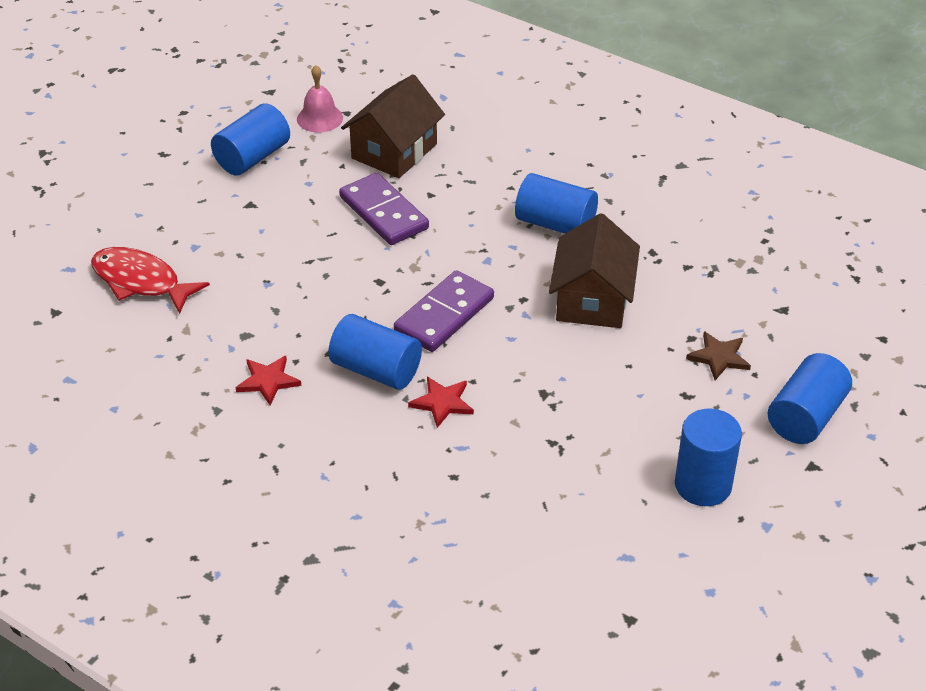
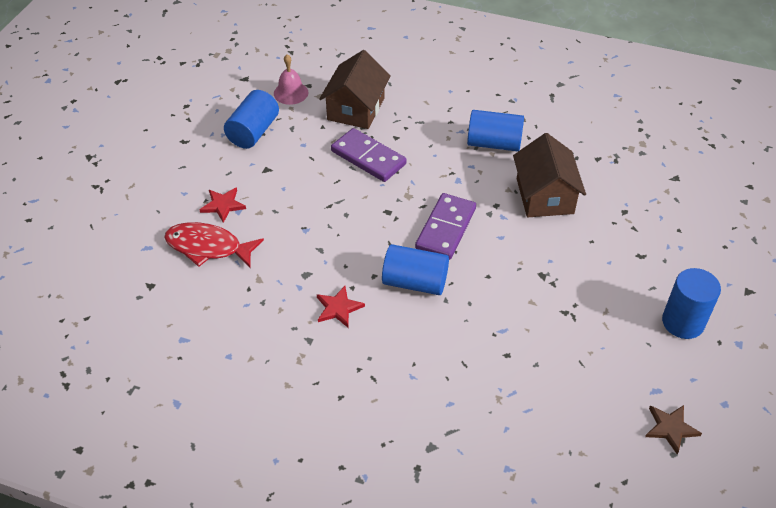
camera: 15 degrees left, 5 degrees up
(442, 403) = (474, 298): red star -> red star (223, 205)
(719, 357) = (650, 222): brown star -> brown star (670, 428)
(806, 417) = (727, 255): blue cylinder -> none

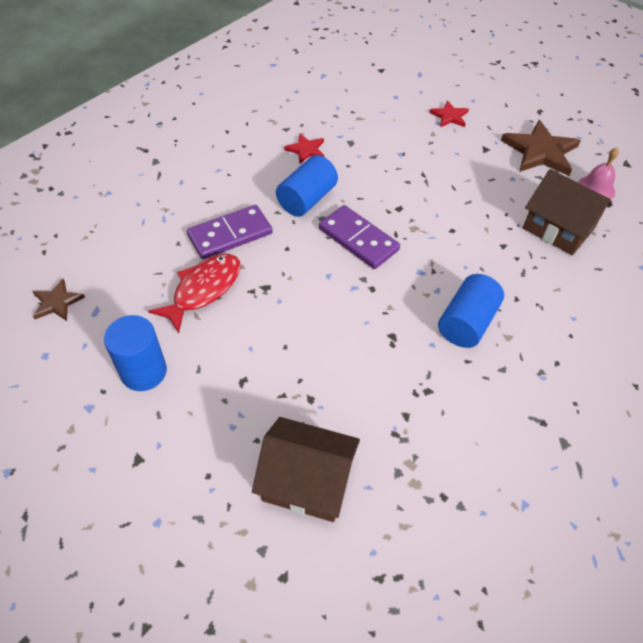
camera: 110 degrees right, 5 degrees up
(208, 247) = (405, 100): red fish -> red fish (203, 290)
(253, 132) = (540, 151): blue cylinder -> brown star
(368, 157) = (478, 216): purple domino -> purple domino (230, 235)
(545, 196) = (366, 334): brown house -> brown house (307, 481)

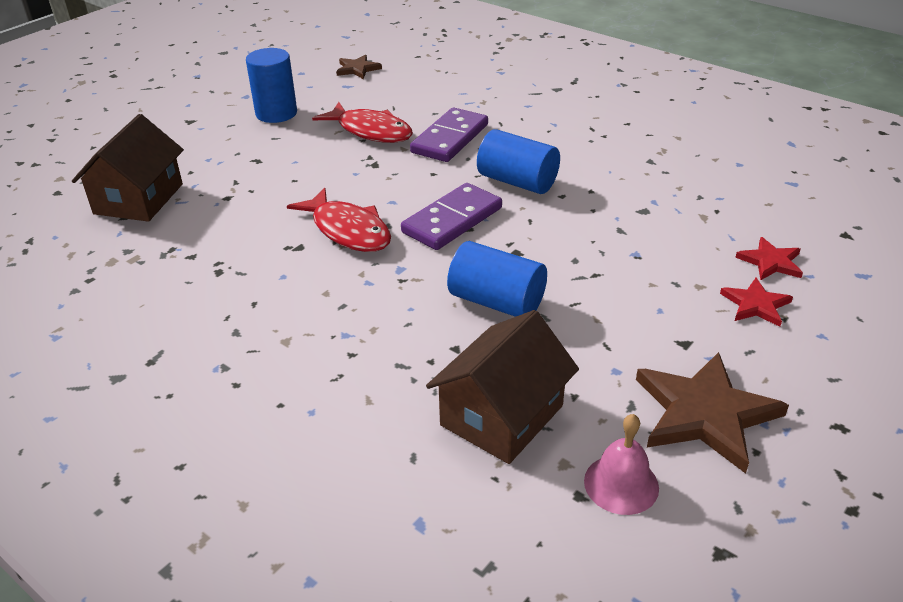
camera: 90 degrees right, 15 degrees down
(230, 235) = (450, 138): purple domino -> purple domino turned 60 degrees clockwise
(306, 150) = (612, 177): red star -> red star (770, 262)
(370, 303) = (348, 230): none -> red fish
(466, 323) = (312, 304): blue cylinder -> blue cylinder (496, 302)

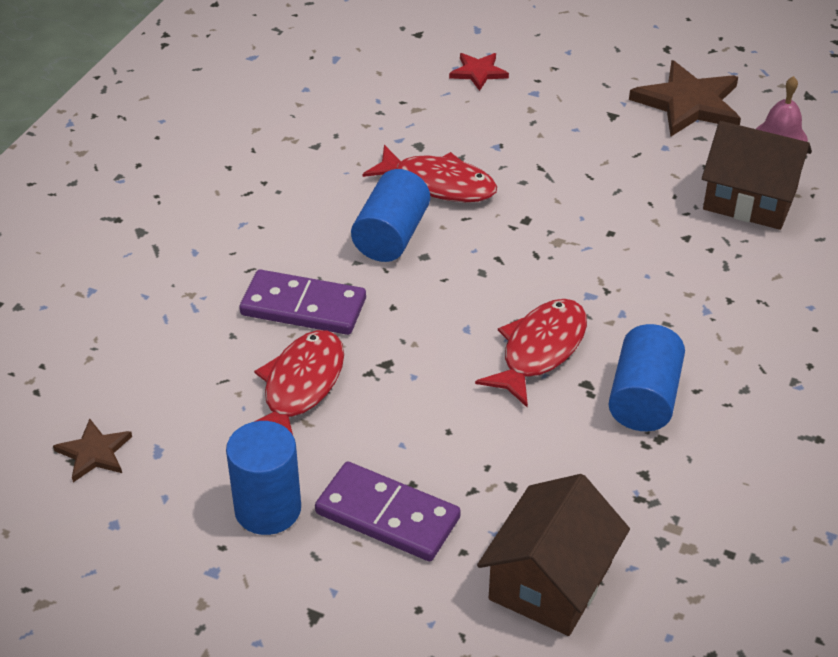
camera: 105 degrees left, 5 degrees up
(138, 199) = (550, 581): brown house -> brown house turned 60 degrees counterclockwise
(452, 220) = (488, 273): purple domino -> purple domino (387, 515)
(496, 302) = (611, 222): blue cylinder -> blue cylinder (644, 398)
(581, 213) = (438, 184): none -> red fish
(755, 305) = (544, 81): red star -> none

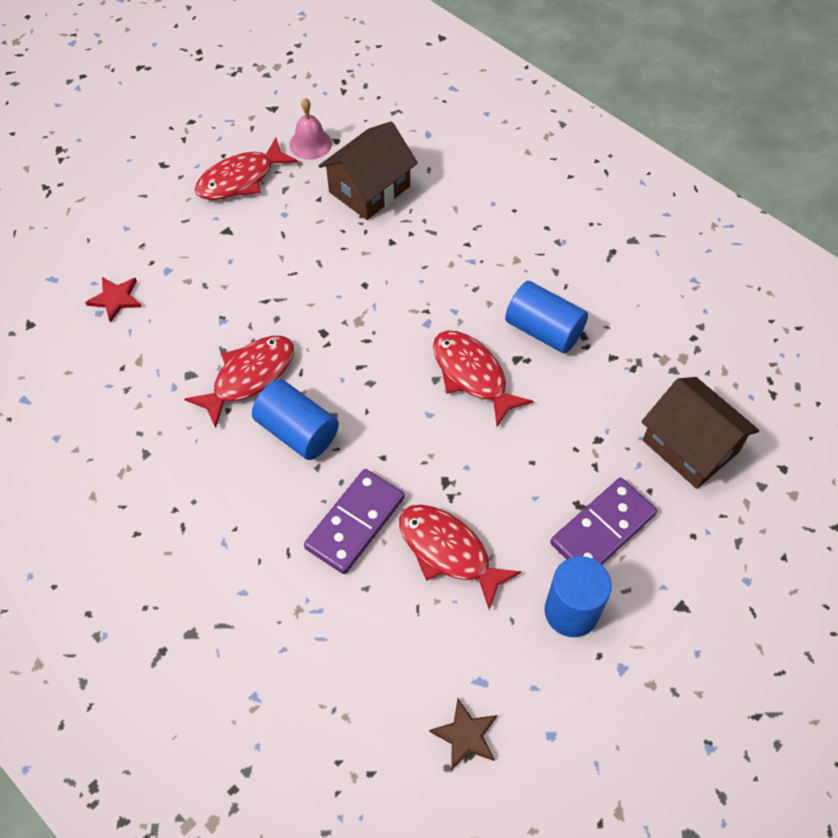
camera: 70 degrees left, 15 degrees up
(688, 103) = (241, 179): brown star -> red fish

